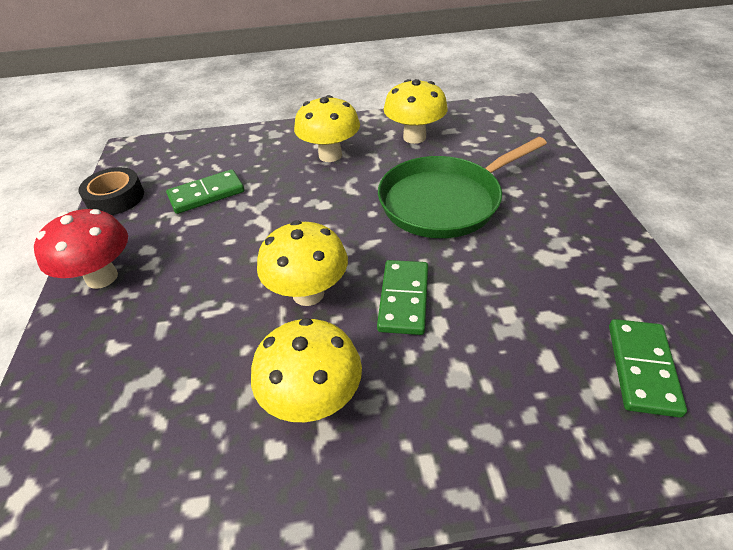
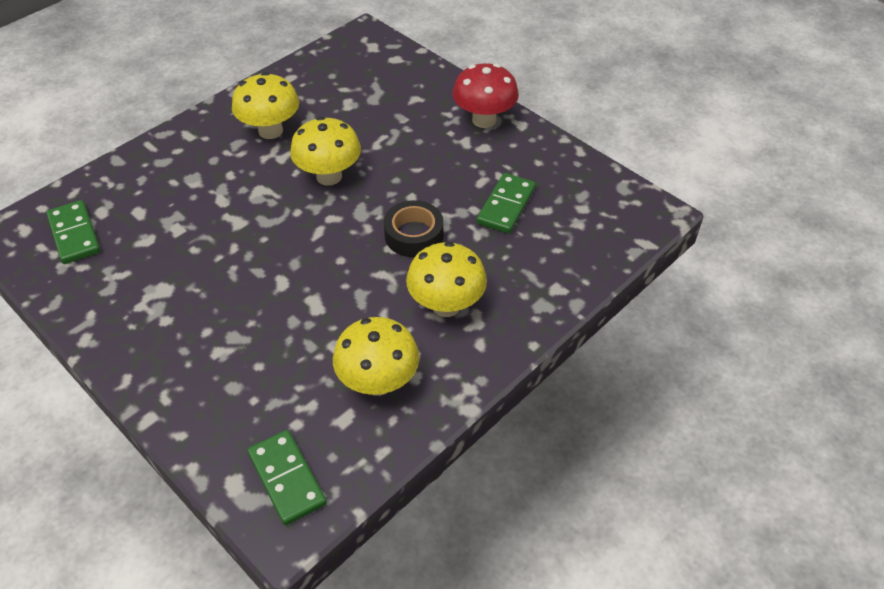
camera: 140 degrees right, 5 degrees up
(115, 198) = (576, 166): black tape -> black tape (414, 235)
(404, 299) = (258, 204): green domino -> green domino (287, 479)
(444, 201) = (282, 304): green pan -> none

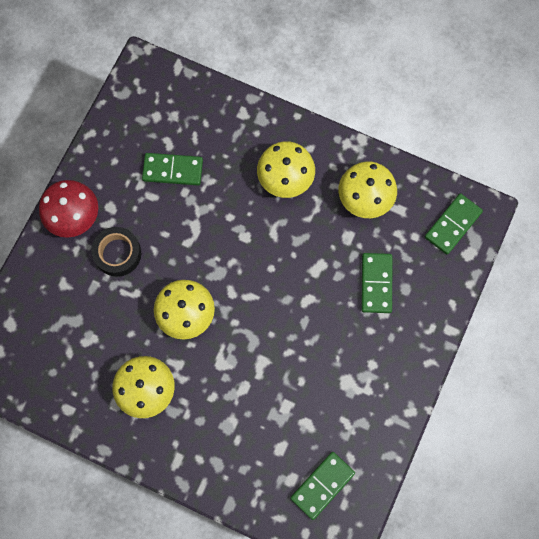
camera: 110 degrees left, 25 degrees up
(259, 357) = (376, 283): none -> green domino
(414, 235) = (227, 225): black tape -> black tape (118, 253)

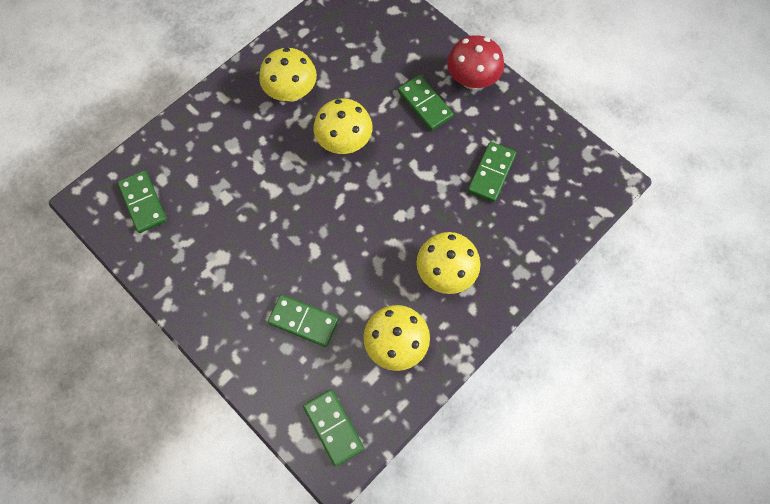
camera: 110 degrees right, 5 degrees down
(118, 253) = (425, 104): black tape -> green domino

